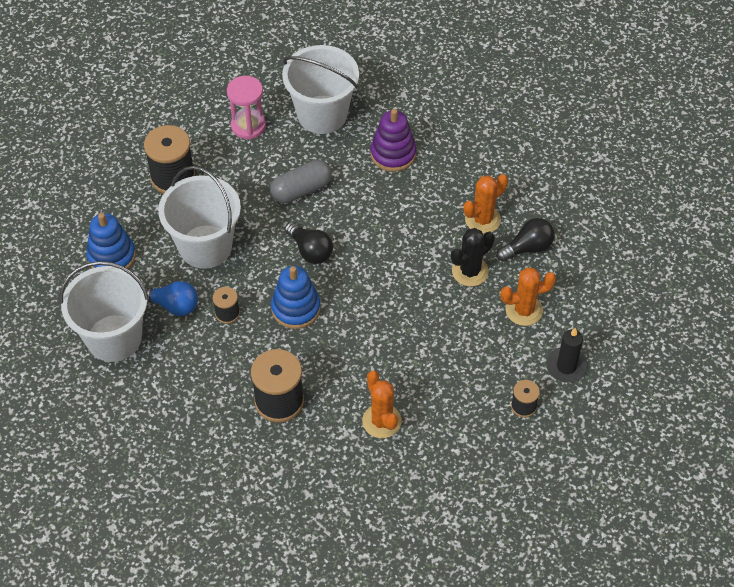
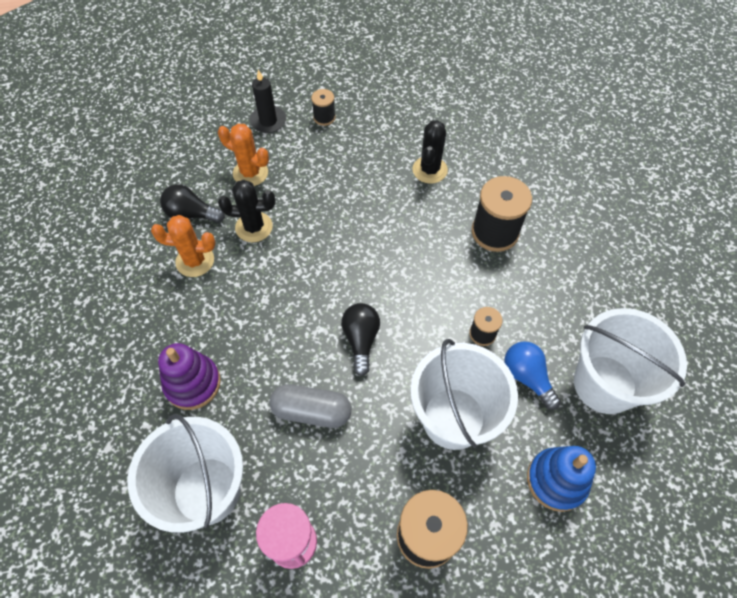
camera: 140 degrees left, 5 degrees up
(296, 308) = (419, 296): blue stacking toy -> none
(381, 421) = (430, 170): orange cactus -> black cactus

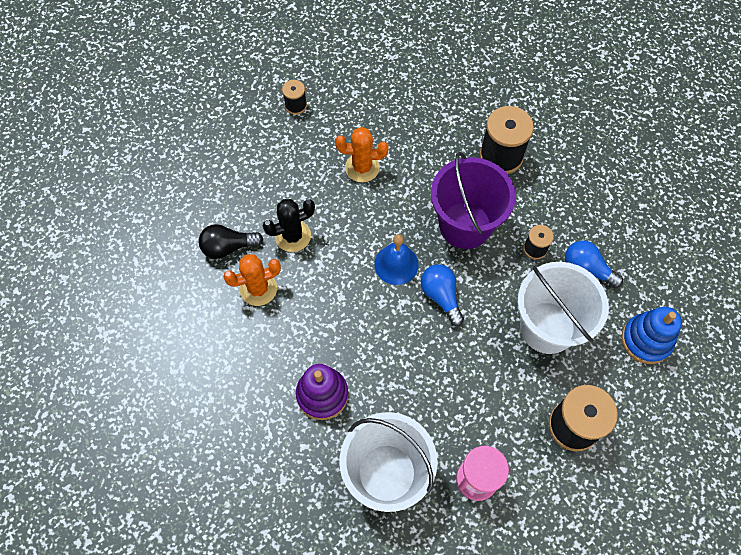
camera: 25 degrees left, 5 degrees up
(250, 173) = (259, 186): orange cactus -> orange cactus (362, 167)
(268, 121) = (245, 129): black candle -> none
(311, 411) = (434, 372): grey capsule -> none
(334, 291) = (396, 264): none -> blue bell
(361, 340) = (441, 296): black light bulb -> blue light bulb
(422, 282) = (465, 225): none -> purple bucket
(430, 170) = (417, 120): black cactus -> none
(604, 384) = (646, 249): white bucket -> none

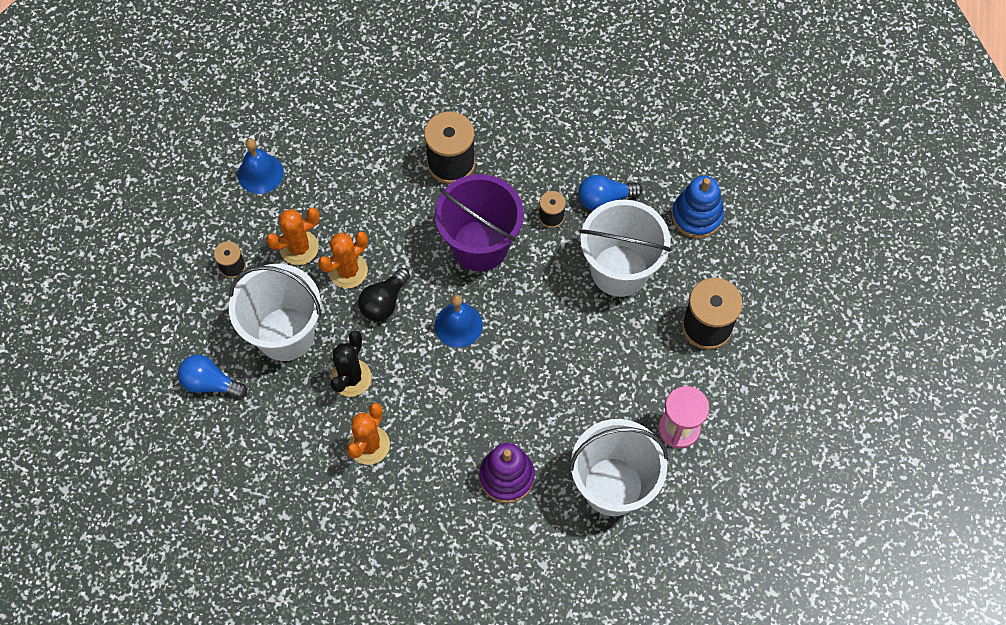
camera: 45 degrees left, 0 degrees up
(228, 247) = (306, 435): black light bulb -> black light bulb (384, 302)
(283, 173) = (285, 333): none -> white bucket
(347, 128) = (299, 248): none -> orange cactus
(371, 64) = (260, 173): none -> blue bell
(441, 296) = (518, 318): blue light bulb -> blue light bulb (210, 383)

